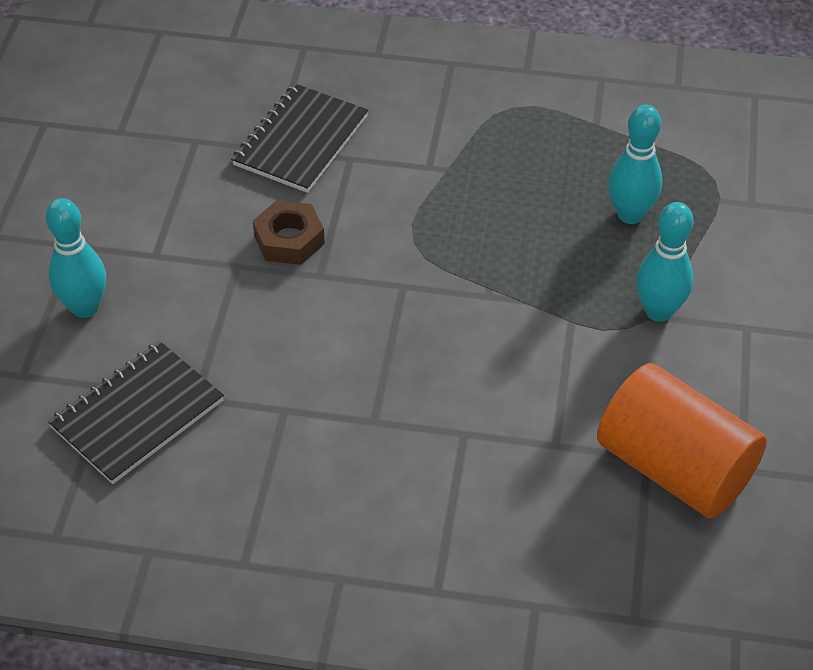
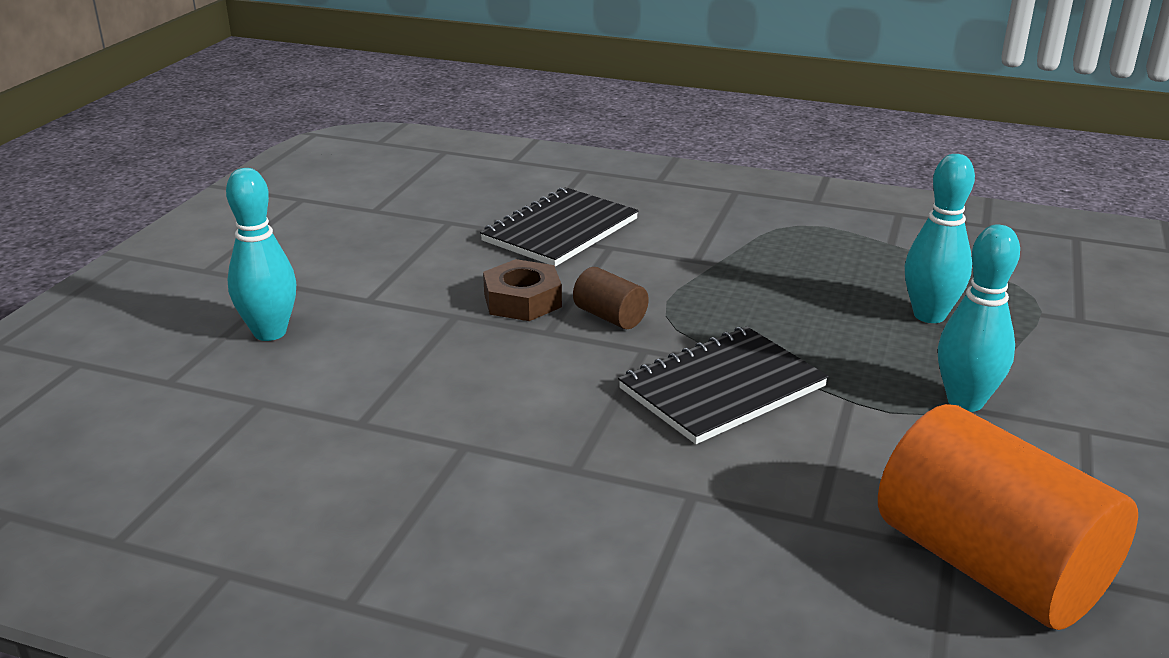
camera: 10 degrees right, 20 degrees down
(137, 414) = (282, 430): black notebook -> black notebook (722, 388)
(368, 250) = (610, 317): none -> brown cylinder

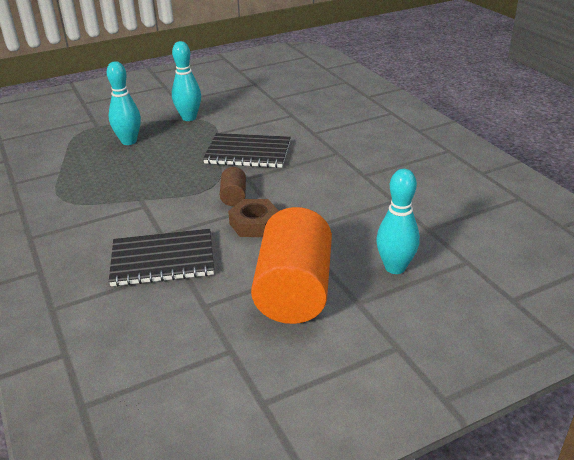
camera: 135 degrees left, 5 degrees up
(989, 566) = (271, 93): orange cylinder -> orange cylinder (294, 290)

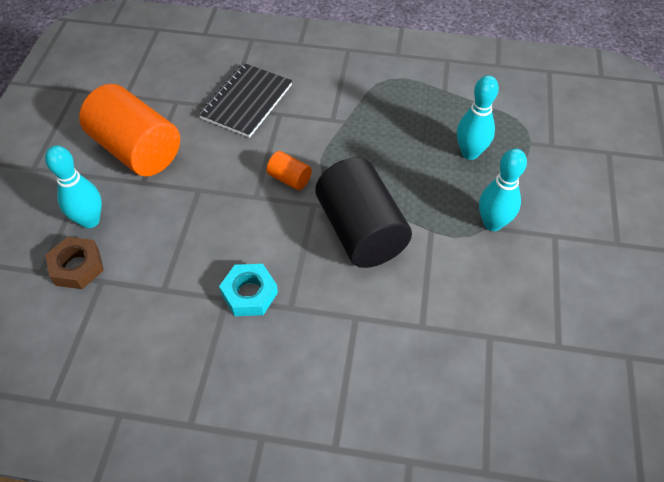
camera: 125 degrees right, 20 degrees up
(233, 196) = (289, 179): brown cylinder -> orange cylinder
(248, 153) = (361, 231): black notebook -> black cylinder
(254, 224) = (235, 171): brown nut -> brown nut (77, 267)
(349, 169) = (249, 294): none -> turquoise nut

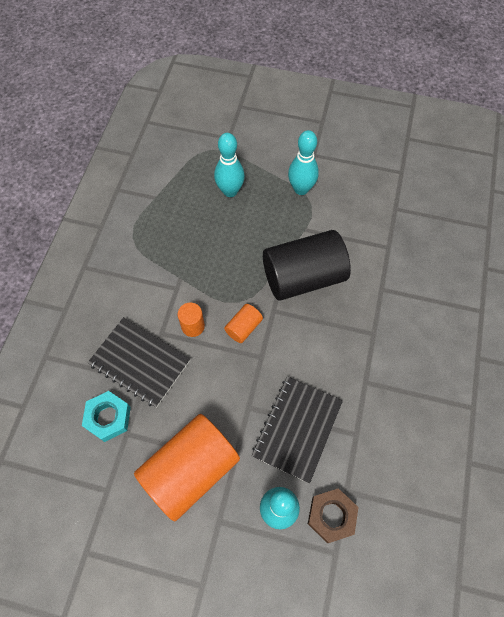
camera: 85 degrees left, 10 degrees up
(172, 233) = (297, 428): none -> black notebook
(249, 294) = (361, 363): turquoise nut -> turquoise nut (108, 418)
(288, 137) = (193, 326): none -> orange cylinder

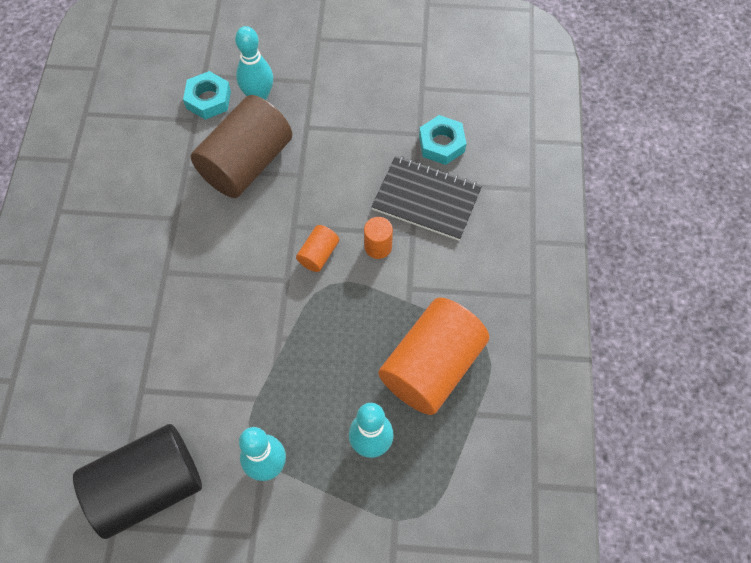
camera: 170 degrees right, 0 degrees up
(191, 470) = (347, 114): orange cylinder -> orange cylinder (431, 366)
(297, 428) = (246, 163): black notebook -> brown cylinder
(303, 277) = (253, 328): black cylinder -> black cylinder (148, 487)
(331, 516) = (208, 99): brown nut -> turquoise nut

